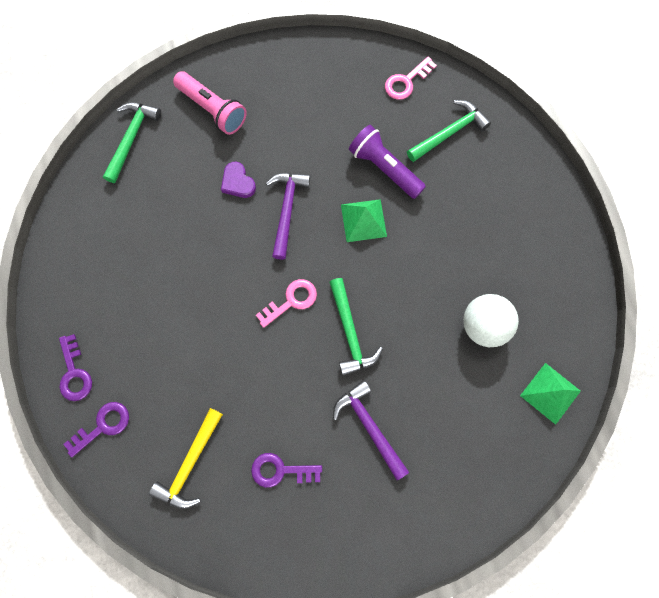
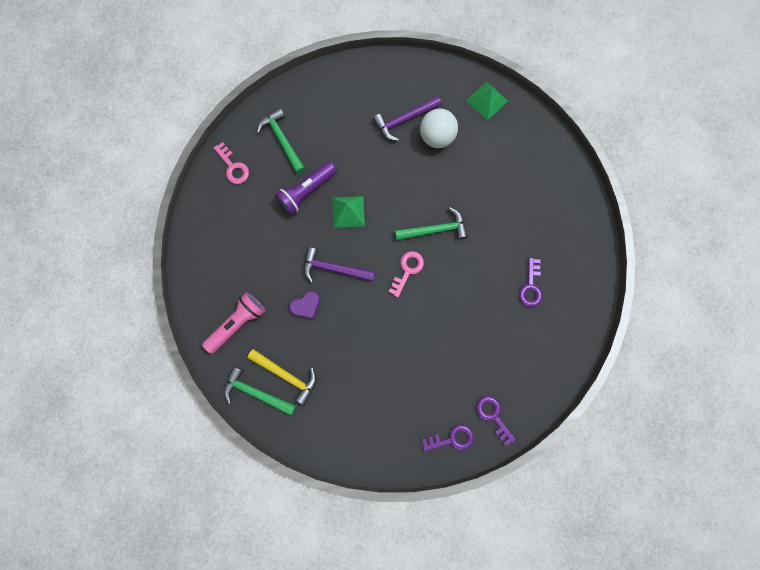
camera: 85 degrees left, 5 degrees up
(190, 464) = (523, 350): yellow hammer -> yellow hammer (287, 375)
(291, 301) = (407, 270): pink key -> pink key turned 60 degrees clockwise
(369, 426) = (503, 223): purple hammer -> purple hammer (404, 120)

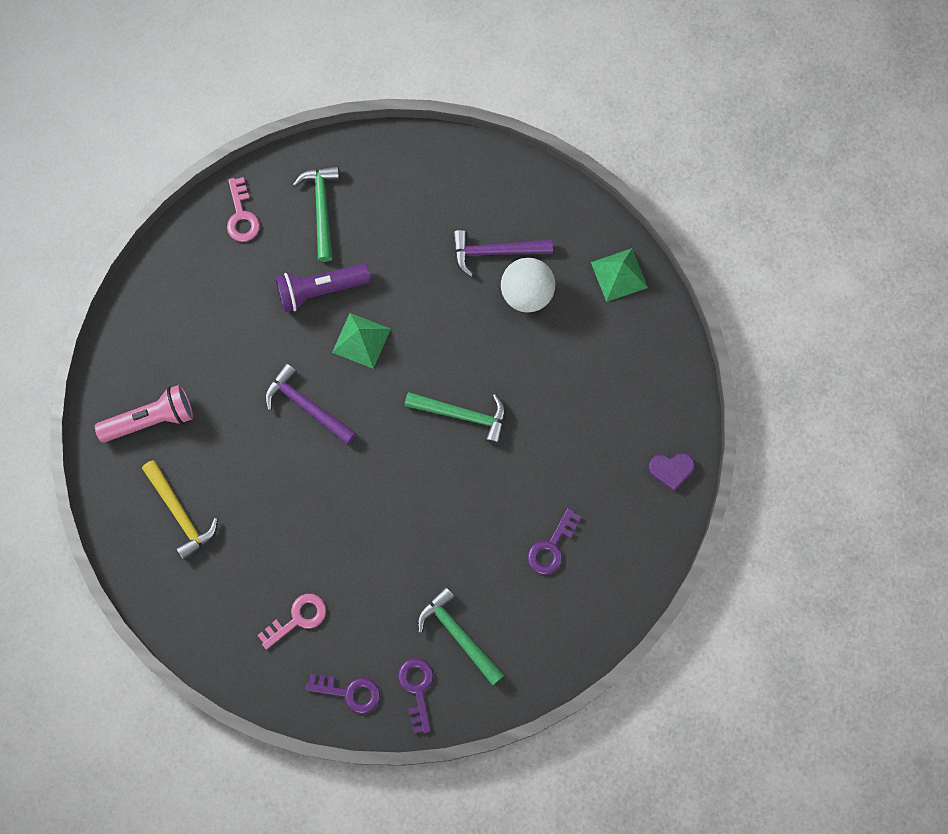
camera: 25 degrees right, 5 degrees down
(256, 392) = (132, 517): green hammer -> green hammer (458, 635)
(306, 305) = (247, 437): purple heart -> purple heart (671, 470)
(407, 270) = (400, 451): pink key -> pink key (298, 618)

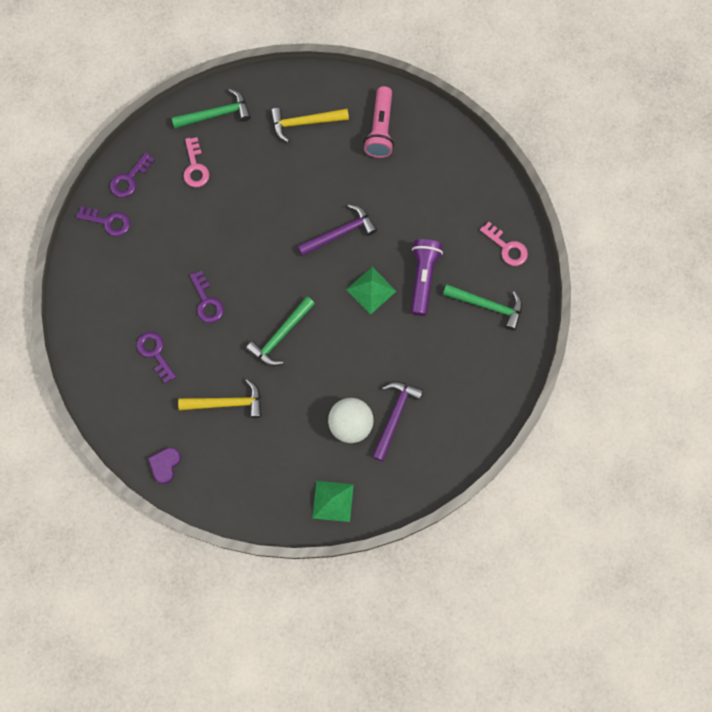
camera: 115 degrees right, 0 degrees up
(241, 216) = (507, 247): pink key -> pink key turned 150 degrees counterclockwise
(458, 635) = (129, 263): green hammer -> green hammer (216, 114)
(462, 518) = (207, 302): none -> purple key
(568, 437) = (227, 403): none -> yellow hammer

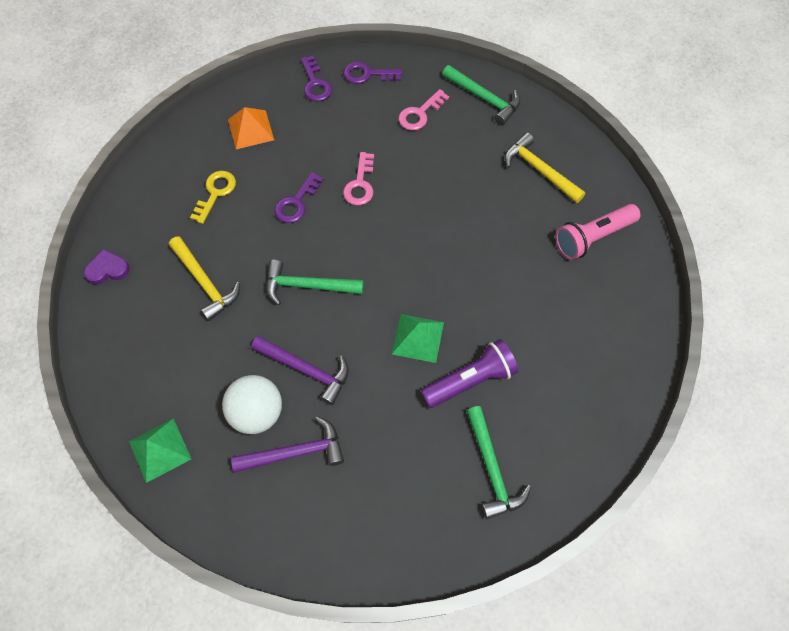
camera: 55 degrees right, 10 degrees down
(115, 295) = (250, 129): none -> orange pyramid
(155, 353) = (215, 193): purple key -> yellow key
(340, 233) = (455, 270): purple hammer -> purple hammer (306, 369)
(507, 247) = (574, 445): pink key -> pink key (360, 184)

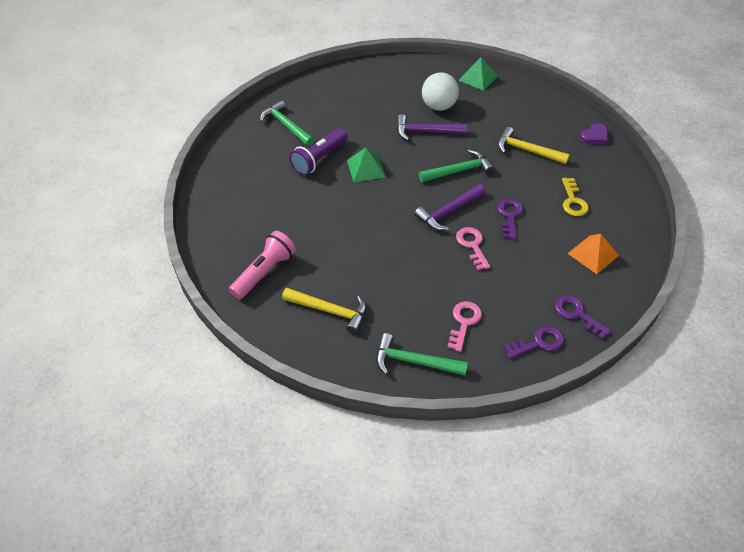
camera: 155 degrees right, 15 degrees down
(295, 452) = (404, 99): purple hammer -> purple hammer (449, 212)

